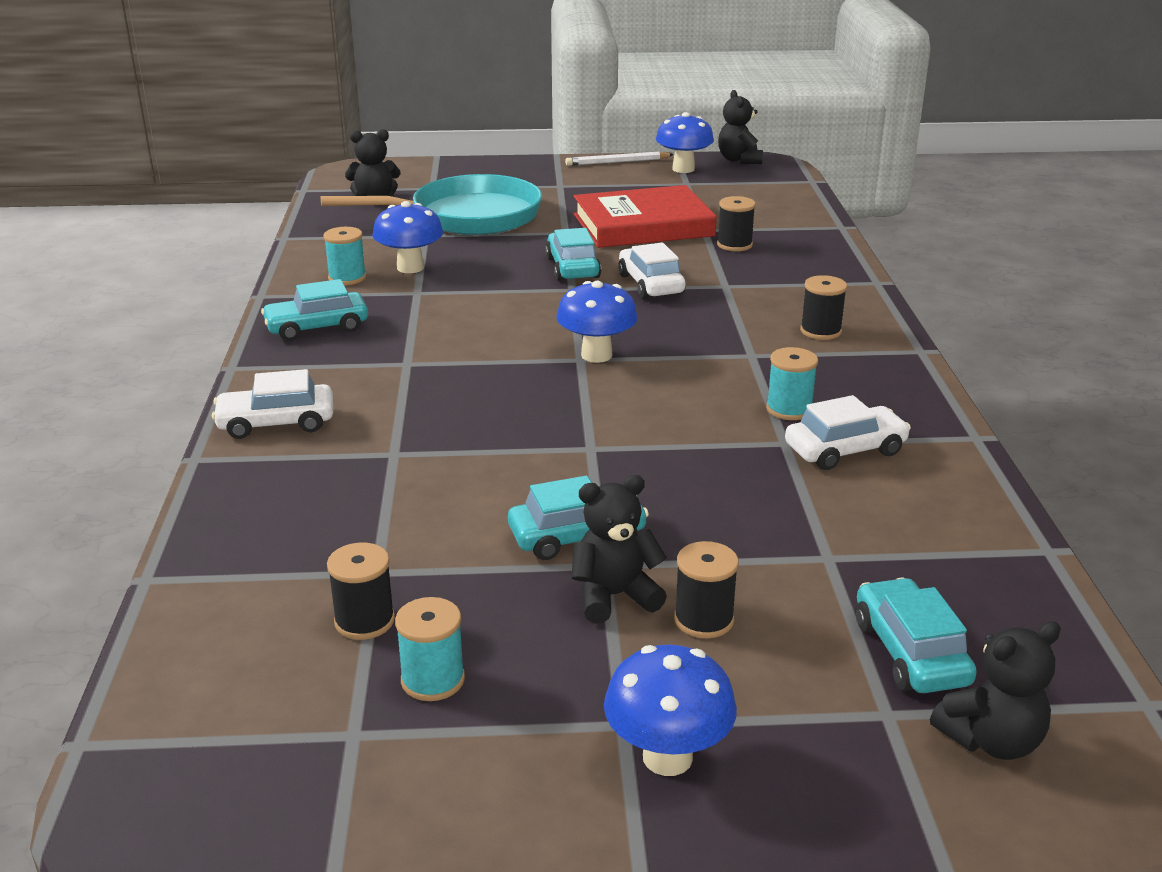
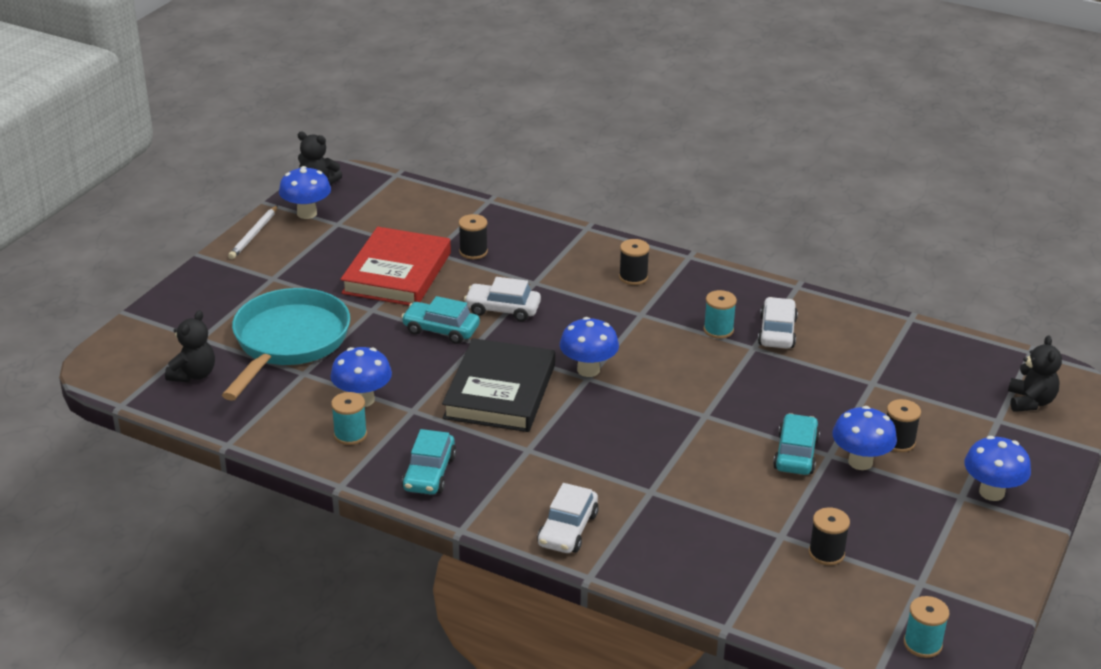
camera: 60 degrees left, 5 degrees up
(433, 680) = (893, 544): turquoise spool -> turquoise spool (922, 644)
(497, 322) = (500, 391): none -> black book
(614, 596) = (860, 462): black teddy bear -> blue mushroom
(910, 652) = (960, 394): turquoise car -> none

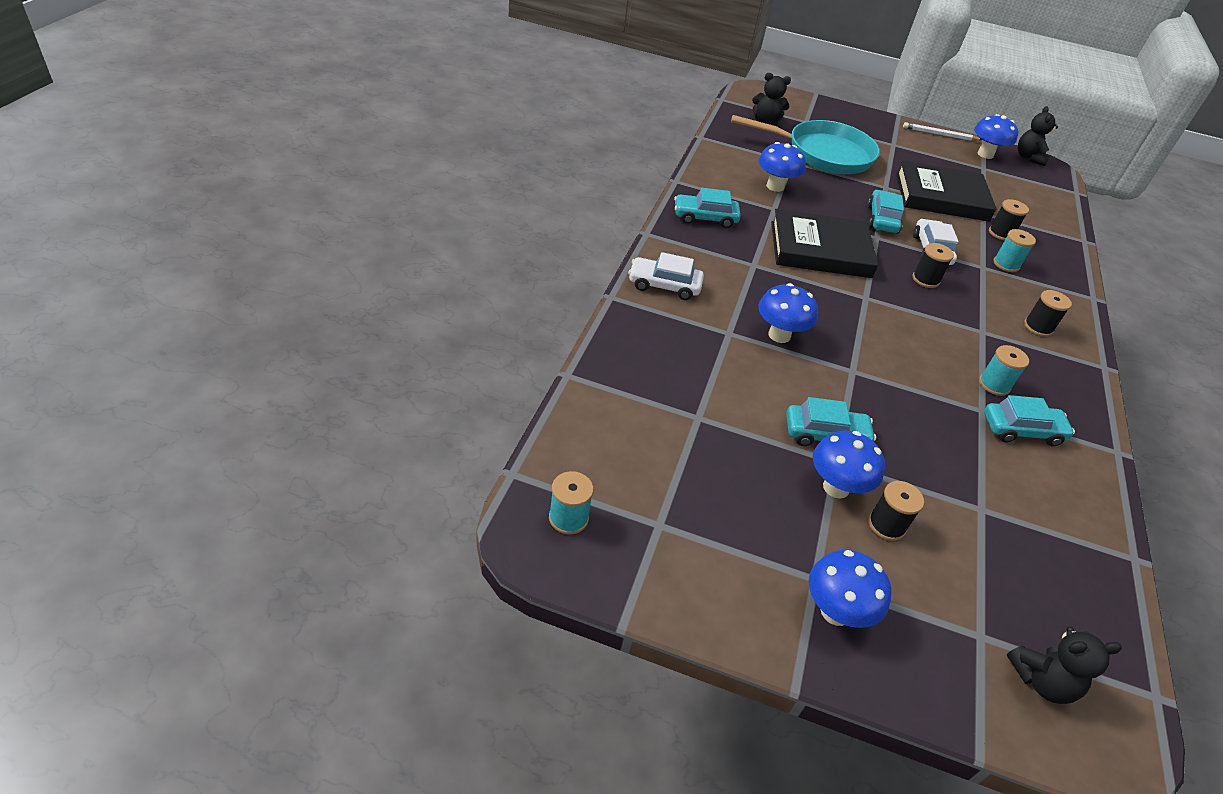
camera: 75 degrees right, 10 degrees up
(350, 435) = (733, 183): turquoise spool -> turquoise spool (1006, 264)
(397, 273) = (941, 197): red book -> black book
(588, 370) = (877, 298): blue mushroom -> blue mushroom (779, 335)
(777, 332) = (1022, 430): white car -> turquoise car
(826, 553) = (683, 450): black spool -> black spool (925, 279)

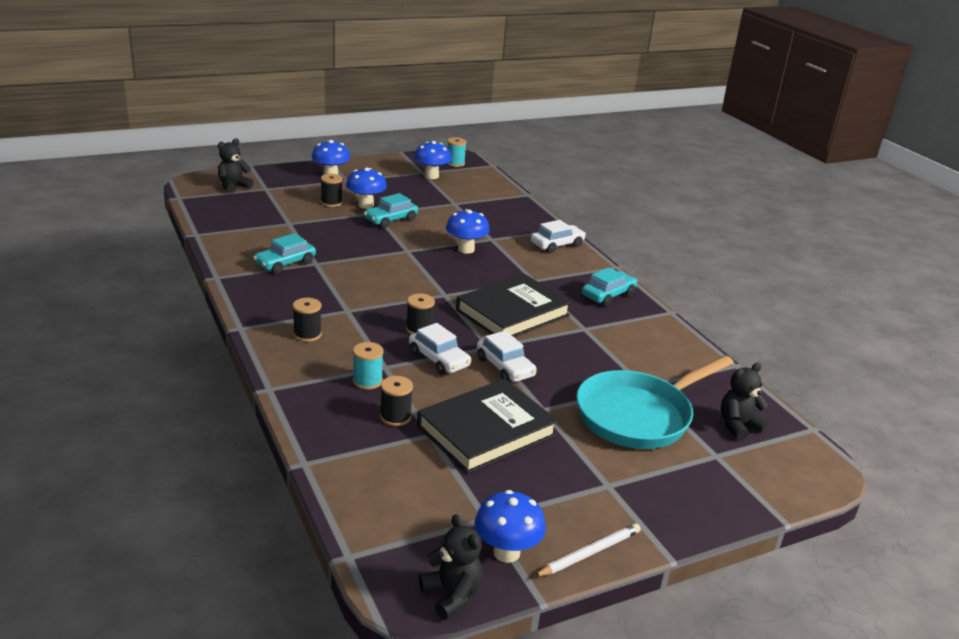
camera: 140 degrees right, 15 degrees down
(775, 186) = (613, 349): blue mushroom -> blue mushroom (431, 176)
(882, 219) = (505, 367): turquoise car -> white car
(994, 384) = (317, 280): turquoise spool -> none

